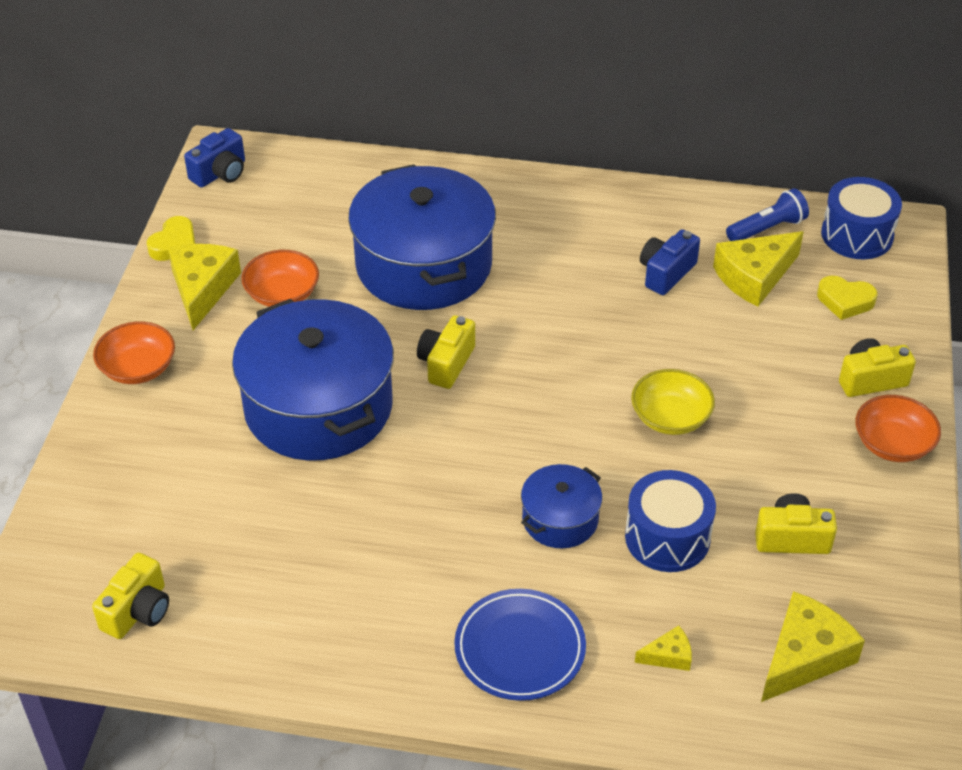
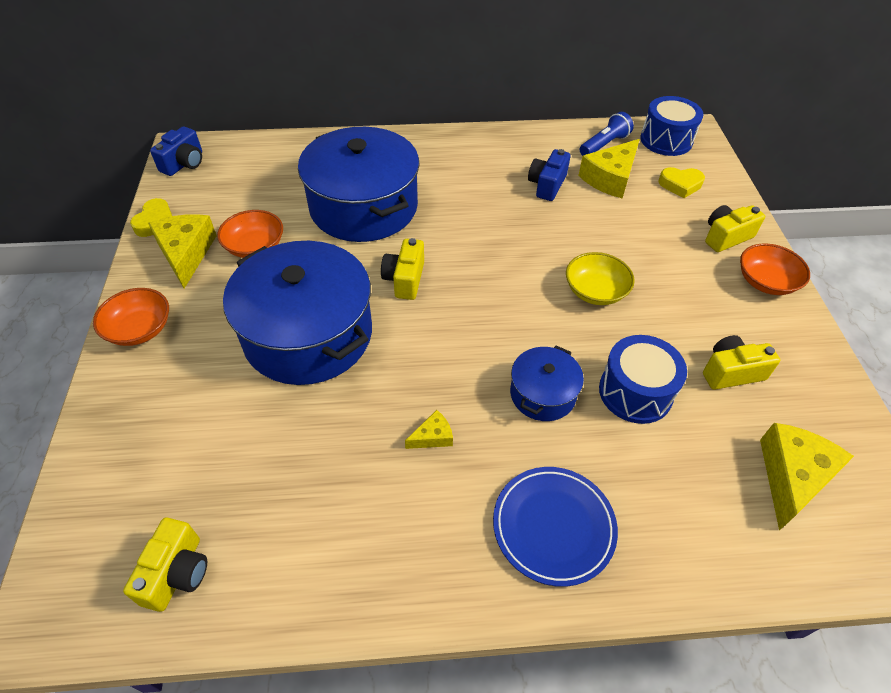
camera: 15 degrees left, 5 degrees up
(668, 656) = (683, 503): yellow cheese -> yellow cheese (433, 436)

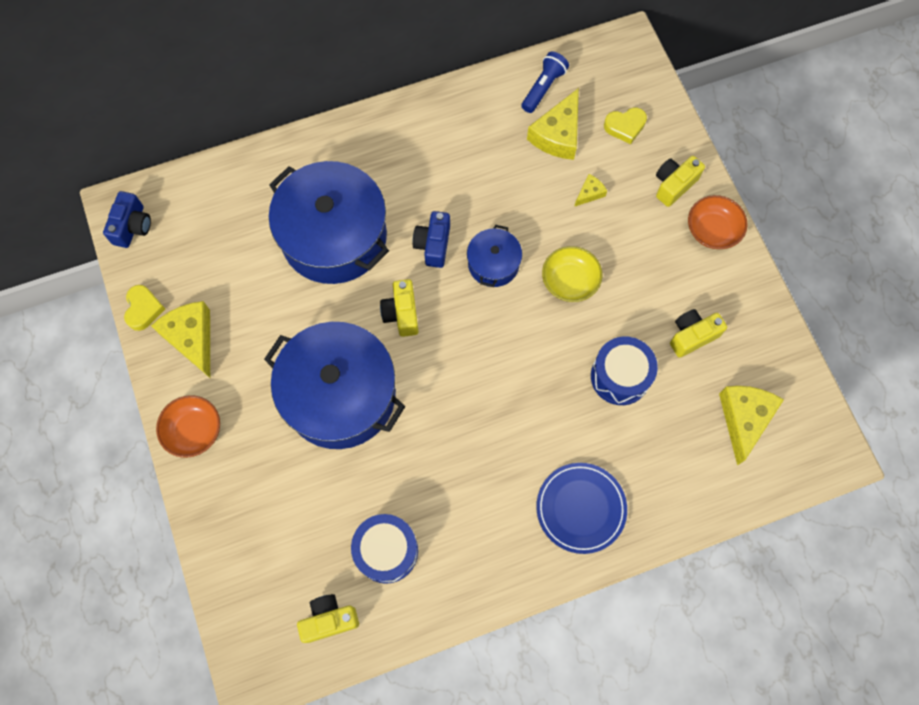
camera: 15 degrees left, 20 degrees up
(177, 573) = (329, 619): yellow camera -> yellow camera turned 105 degrees counterclockwise
(255, 246) = (252, 313): orange bowl -> none
(433, 436) = (473, 461): yellow cheese -> yellow cheese (589, 193)
(542, 394) = (548, 399): blue pot -> blue pot (493, 264)
(547, 185) = (499, 160): blue camera -> blue camera (433, 245)
(666, 140) = (603, 65): blue drum -> blue drum (386, 551)

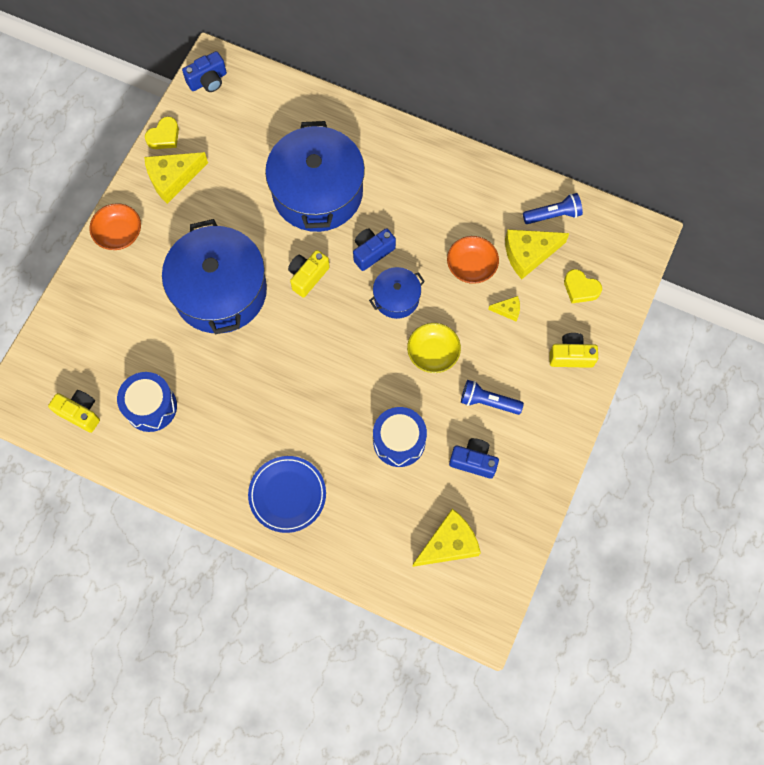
camera: 45 degrees right, 0 degrees up
(192, 338) = (173, 178): yellow cheese -> yellow cheese turned 135 degrees counterclockwise
(652, 279) = (488, 402): none -> blue flashlight
(692, 336) = (473, 461): yellow camera -> blue camera
(712, 230) = (564, 408): orange bowl -> orange bowl (471, 266)

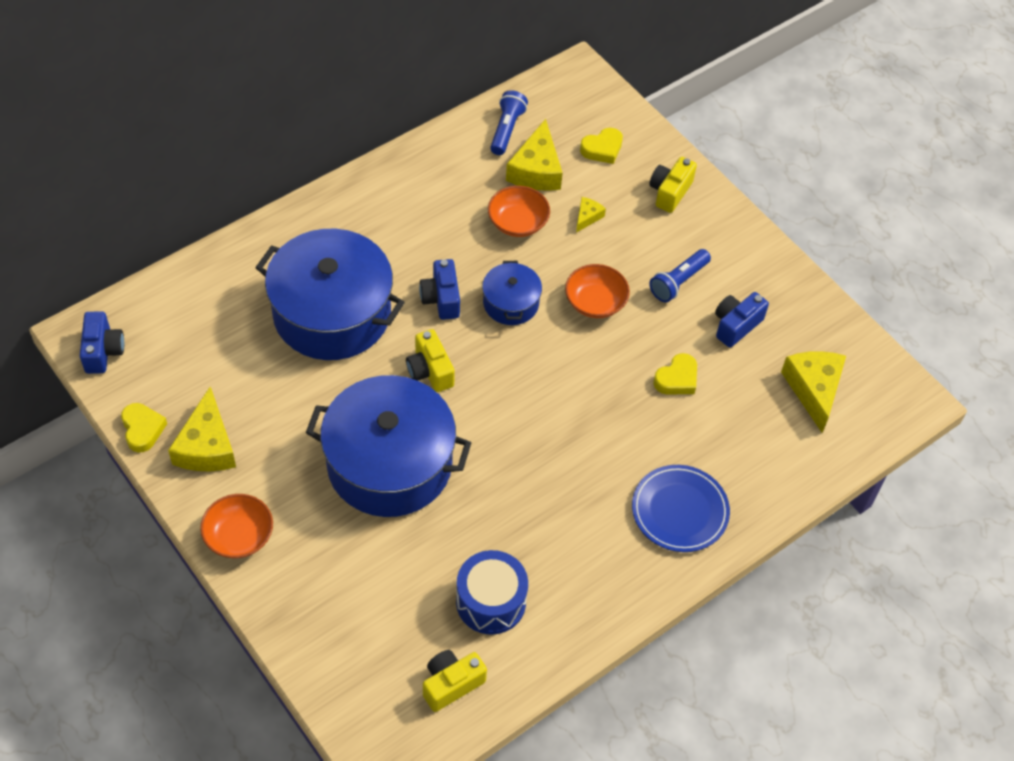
camera: 65 degrees left, 15 degrees down
(399, 441) = (677, 379): blue drum -> yellow heart
(433, 353) = (595, 302): yellow bowl -> orange bowl

